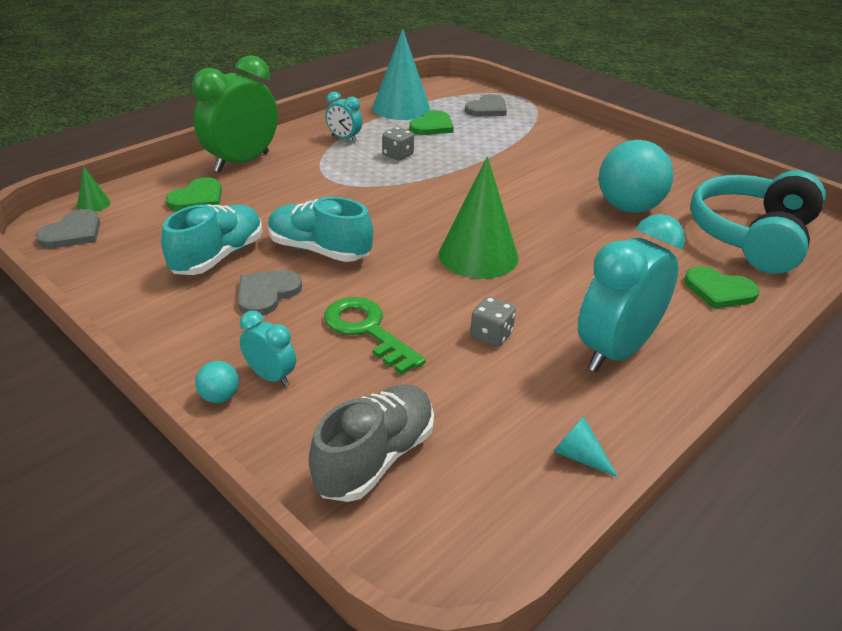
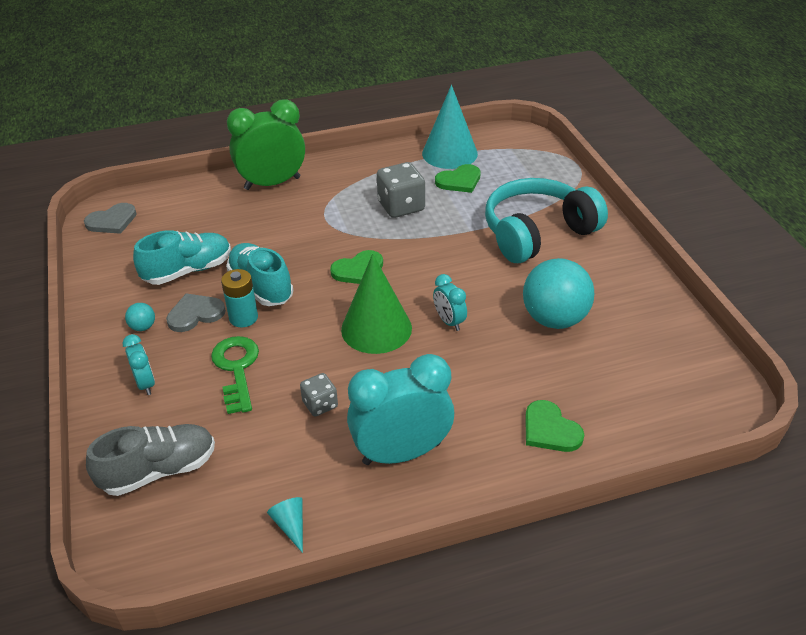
camera: 30 degrees right, 5 degrees up
(93, 204) = (142, 198): green cone -> none
(197, 198) = (214, 211): green heart -> green heart (358, 270)
(220, 397) = (104, 388): turquoise ball -> turquoise ball (143, 327)
(327, 282) = (243, 318): none -> turquoise battery
(344, 138) = (371, 177): turquoise clock -> turquoise clock (449, 322)
(398, 155) = (401, 206): grey dice -> grey dice, size x1.73
(487, 109) = (529, 171): grey heart -> none
(752, 237) = (644, 386): turquoise headphones -> turquoise headphones (537, 233)

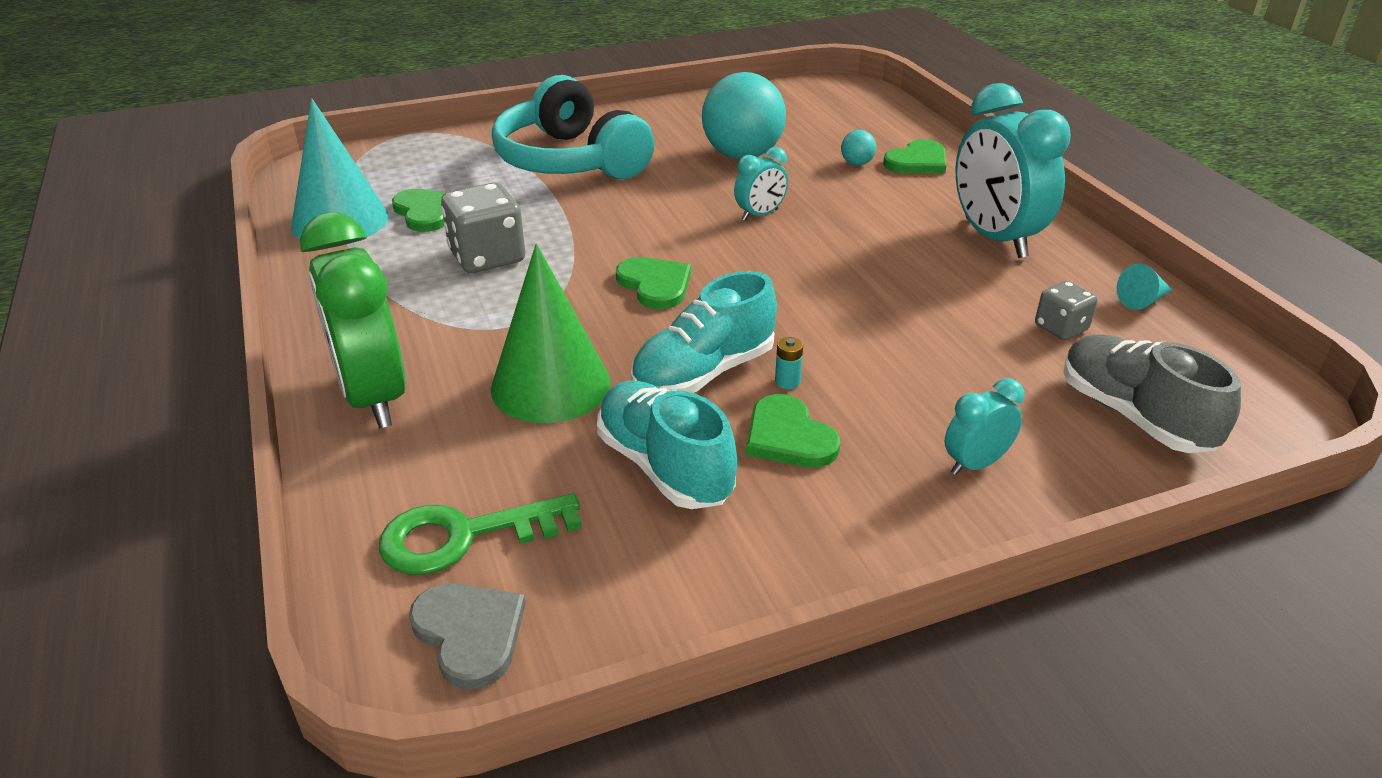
camera: 95 degrees left, 5 degrees down
(143, 327) = (838, 496): turquoise ball -> turquoise ball (856, 163)
(195, 314) = (788, 437): grey heart -> green heart
(236, 369) = (905, 373): green key -> green key (464, 536)
(243, 318) = (787, 381): turquoise battery -> turquoise battery, size x0.52
(320, 404) = (945, 296): grey dice -> grey dice (1061, 328)
(376, 328) = (785, 264): green cone -> green cone (551, 385)

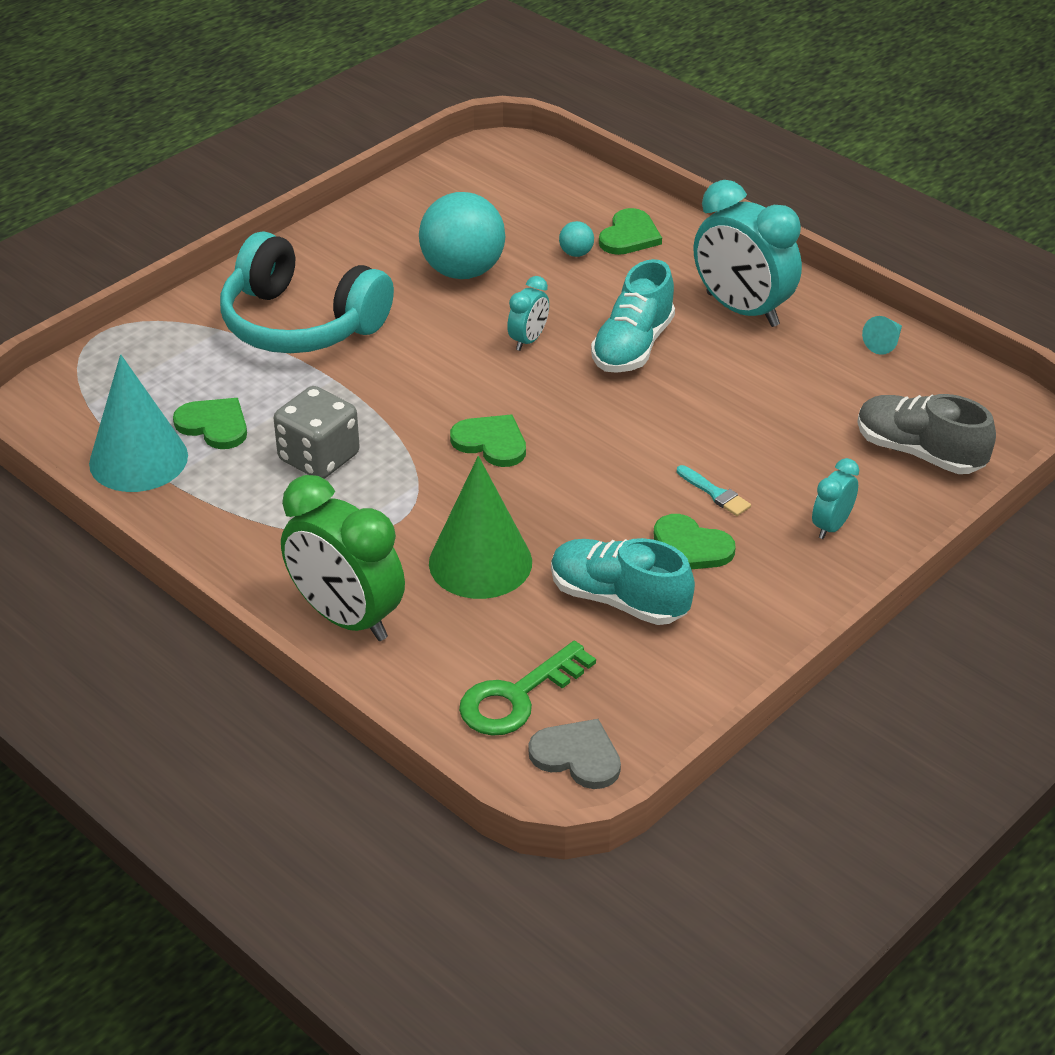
camera: 25 degrees left, 5 degrees up
(703, 373) = (591, 514): turquoise shoe -> turquoise shoe (633, 346)
(787, 381) = (660, 501): turquoise battery -> none
(855, 391) = (715, 493): none -> turquoise brush
(1061, 328) = (836, 388): grey dice -> none

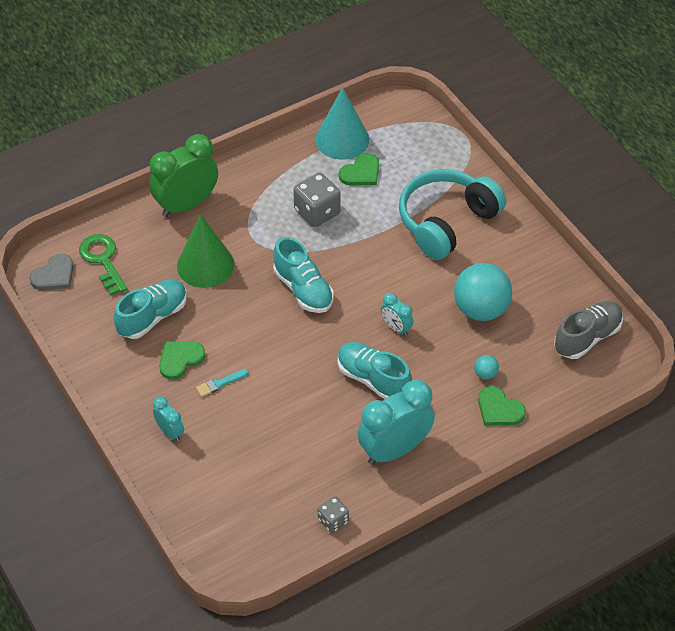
camera: 105 degrees right, 10 degrees up
(491, 442) = (303, 289): green heart -> turquoise shoe
(884, 343) = (333, 521): turquoise cone -> grey dice
(919, 452) = (217, 500): grey shoe -> grey shoe (587, 338)

